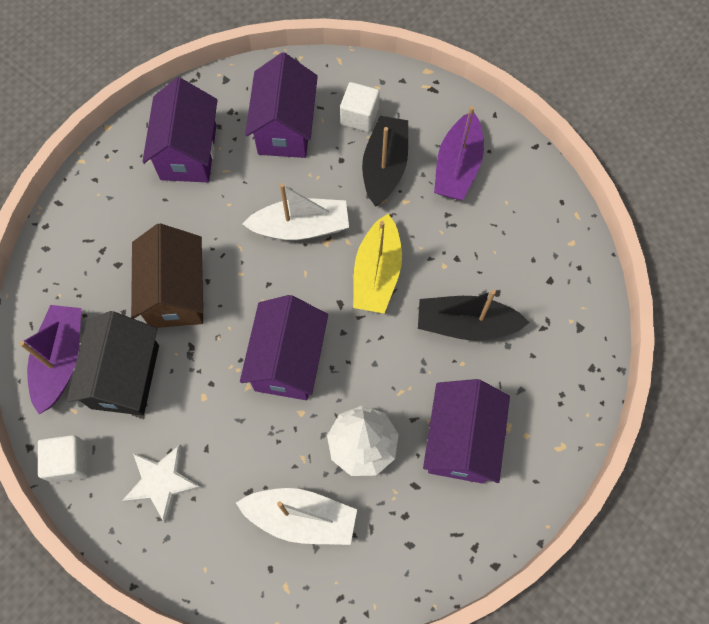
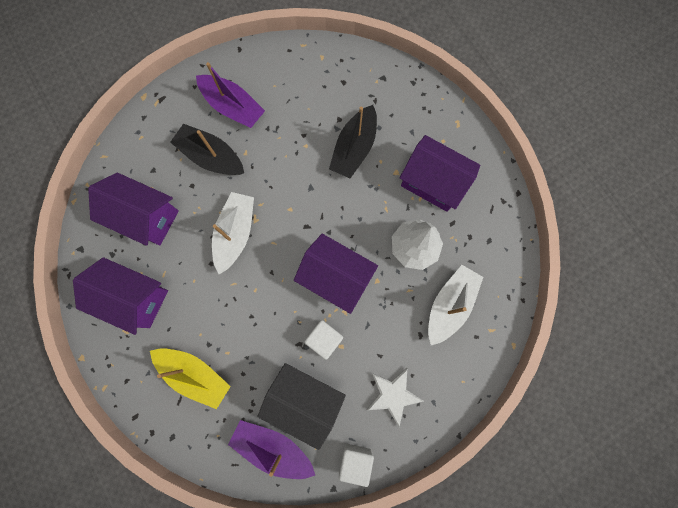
camera: 70 degrees left, 10 degrees up
(176, 293) = (252, 342): brown house -> none
(359, 116) = (160, 159): white cube -> white cube (324, 339)
(377, 273) = (293, 193): yellow boat -> yellow boat (195, 374)

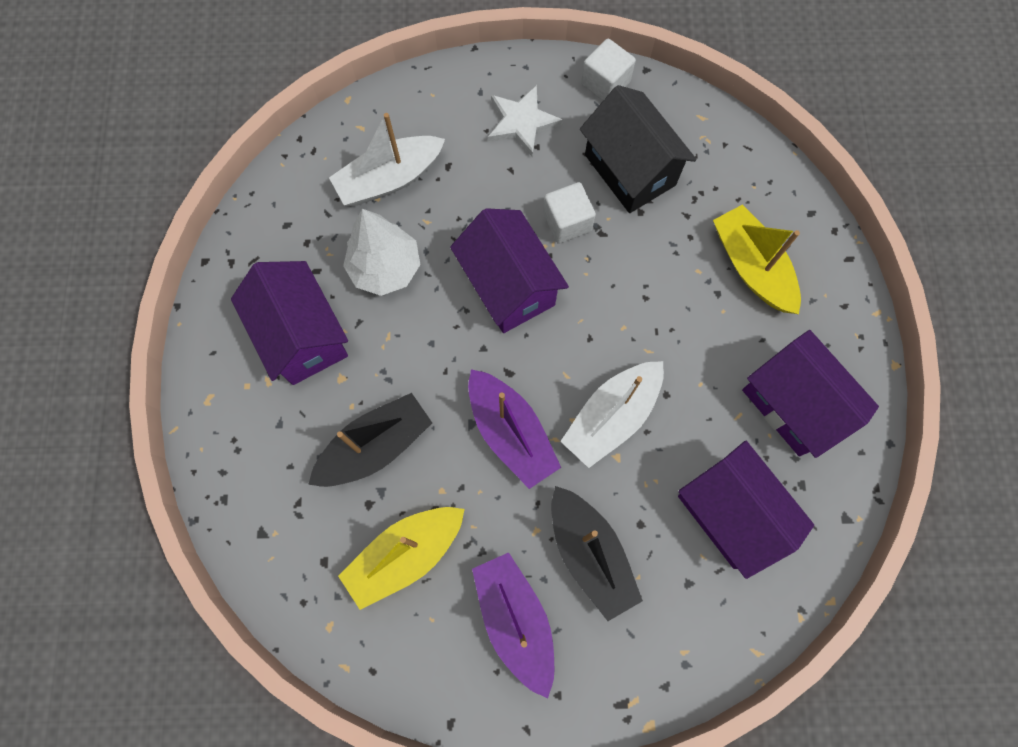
camera: 150 degrees left, 5 degrees down
(273, 447) = (693, 142): purple boat -> purple boat (510, 432)
(305, 106) = (405, 555): none -> yellow boat

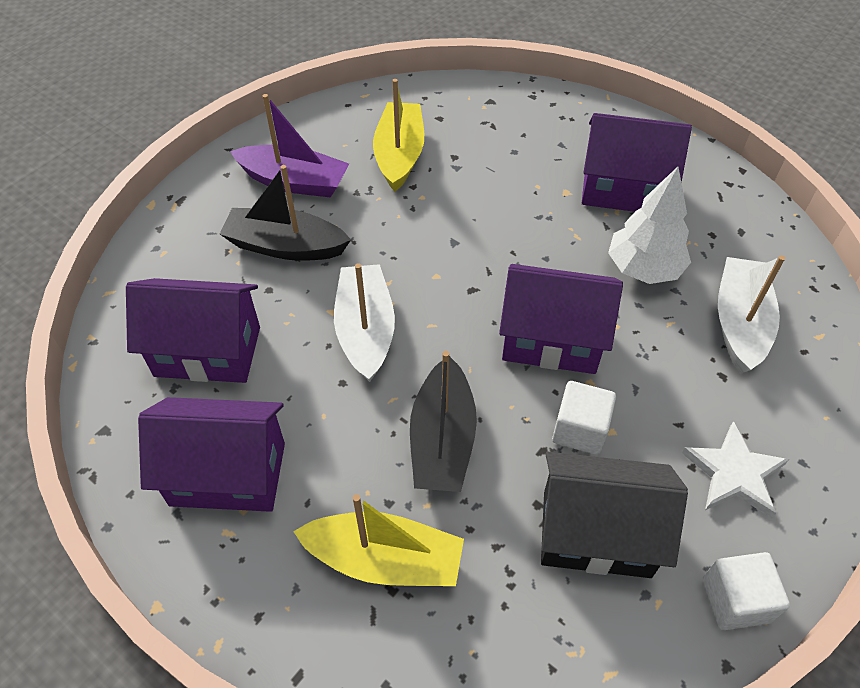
camera: 130 degrees right, 20 degrees down
(375, 446) = (493, 181): black boat -> black boat (442, 439)
(510, 432) = (422, 259): purple boat -> none

